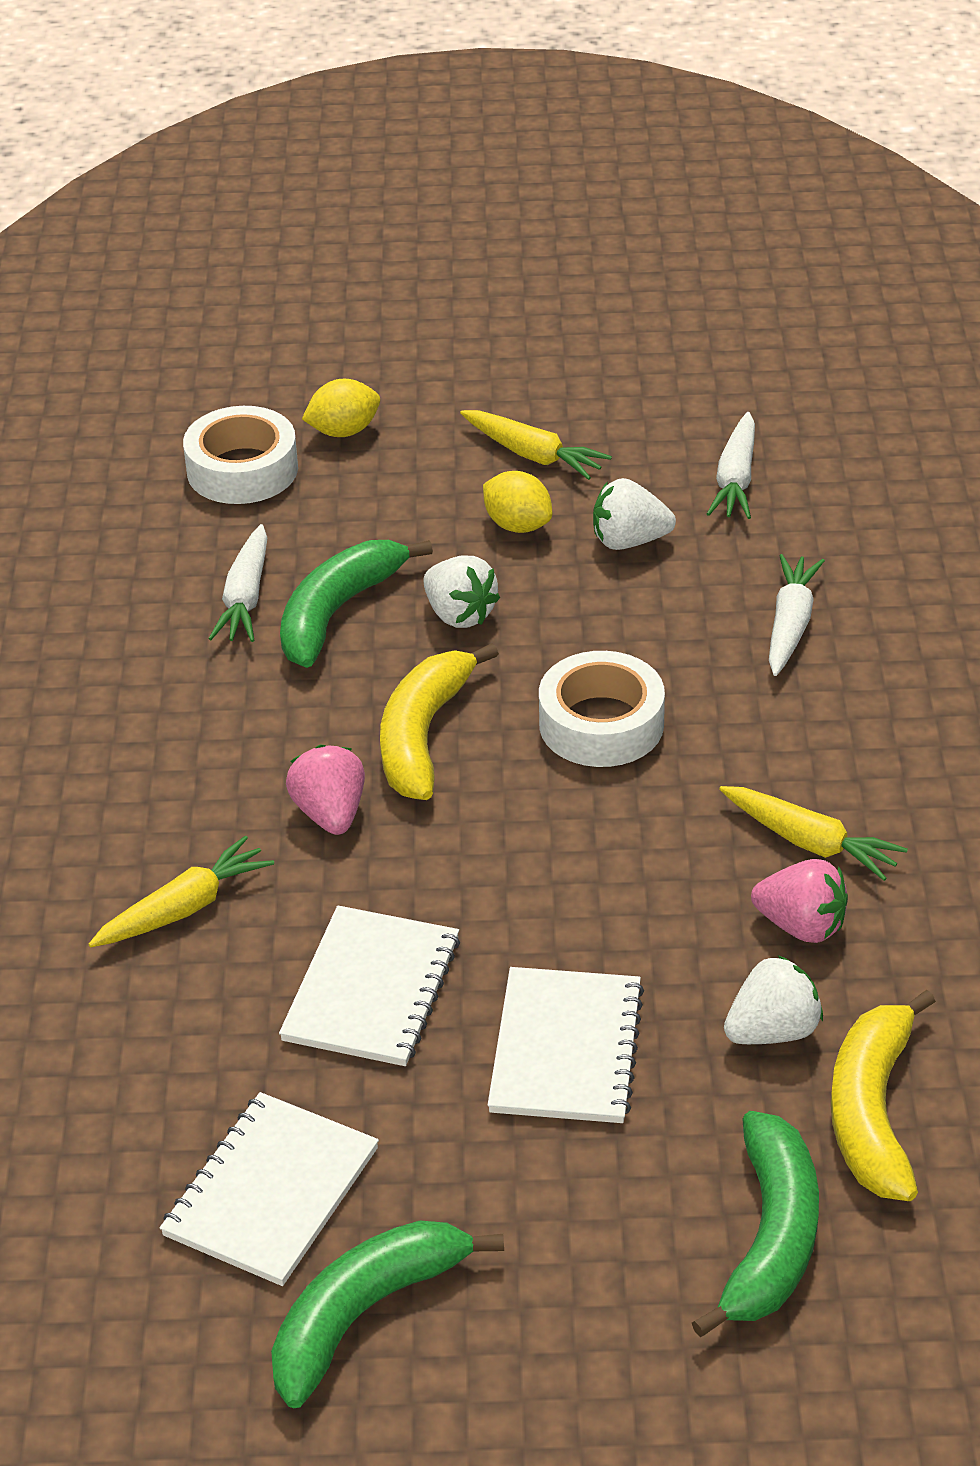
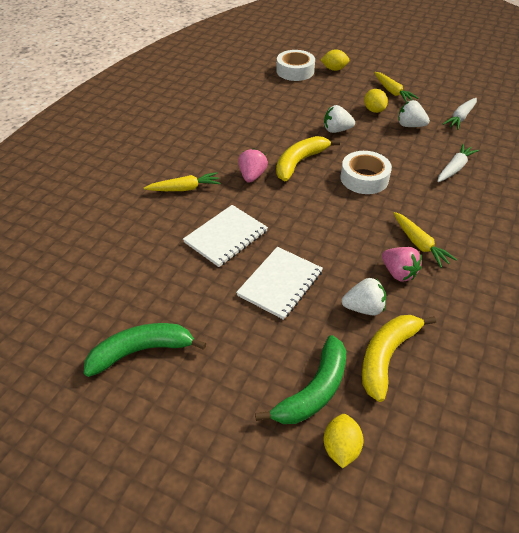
camera: 25 degrees right, 5 degrees up
(245, 598) = (270, 105): white carrot -> none
(271, 1192) = (143, 292): white notebook -> none
(337, 612) = (296, 118): green banana -> none
(459, 614) = (336, 130): white strawberry -> white strawberry turned 105 degrees clockwise
(883, 1318) = (341, 448): none -> yellow lemon

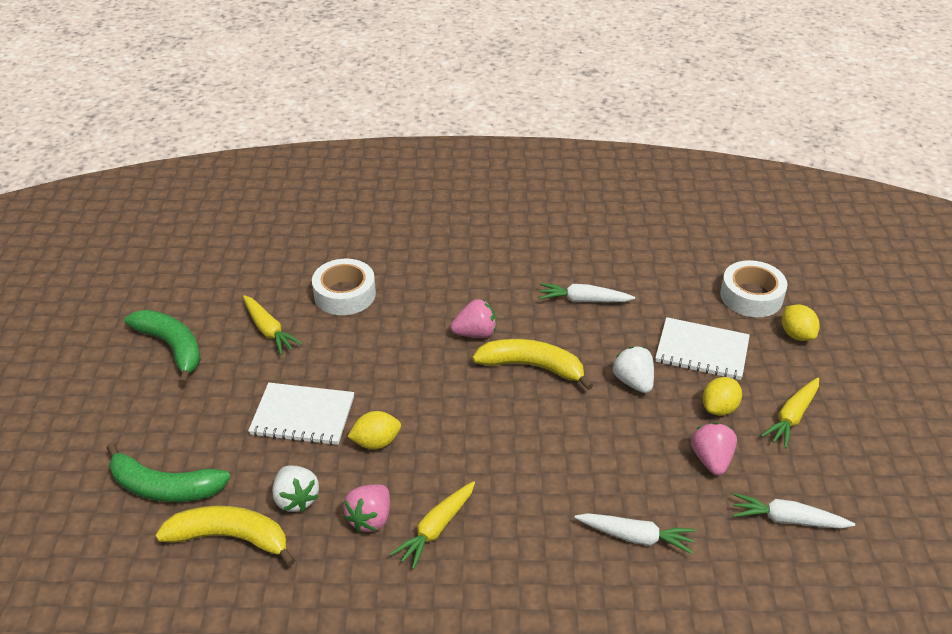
camera: 65 degrees right, 5 degrees down
(184, 188) = (417, 288): yellow carrot -> yellow carrot (269, 330)
(226, 237) = (355, 348): white notebook -> white notebook (702, 351)
(254, 125) = (583, 300): none -> white carrot
(341, 448) = (101, 528): yellow lemon -> yellow lemon (376, 442)
(364, 178) = (541, 439): white tape -> white tape (345, 294)
(410, 125) = (711, 460): white strawberry -> pink strawberry

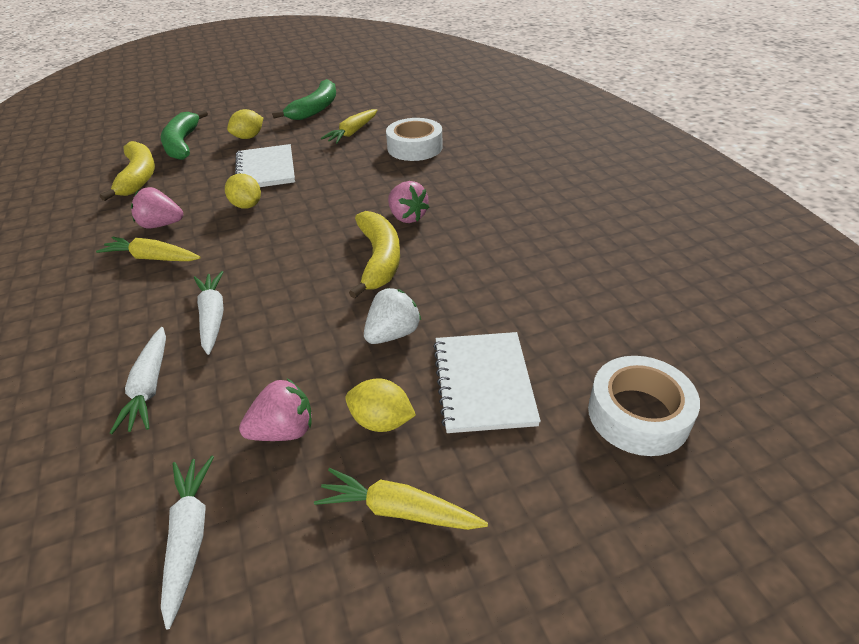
camera: 70 degrees right, 0 degrees up
(296, 499) = (178, 190): white strawberry -> none
(583, 300) = (506, 268): white carrot -> white carrot (212, 317)
(796, 334) = (591, 487): yellow lemon -> yellow lemon (248, 137)

